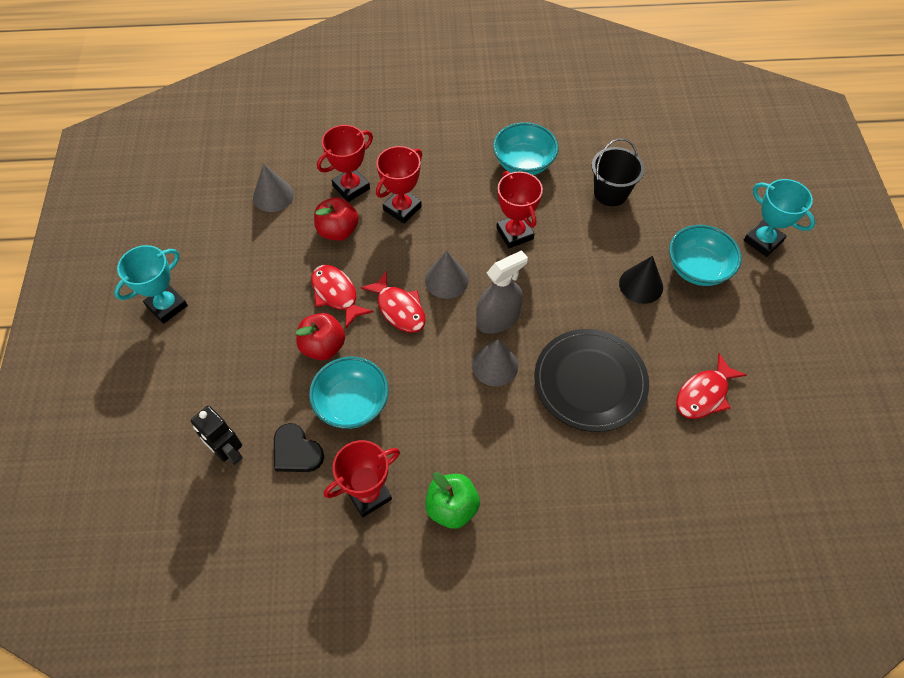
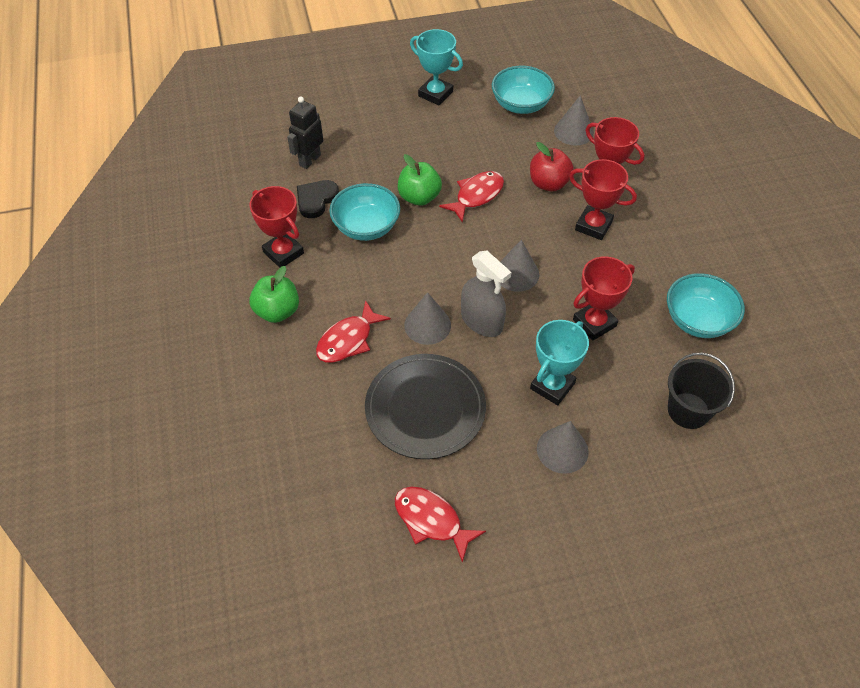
camera: 80 degrees right, 5 degrees down
(323, 346) = (419, 197): red apple -> green apple
(399, 309) = (472, 242): red fish -> red fish (348, 340)
(641, 285) = (562, 450): black cone -> grey cone
(697, 268) = (605, 510): turquoise bowl -> turquoise bowl (521, 105)
(763, 241) = (676, 591): turquoise trophy -> turquoise trophy (552, 386)

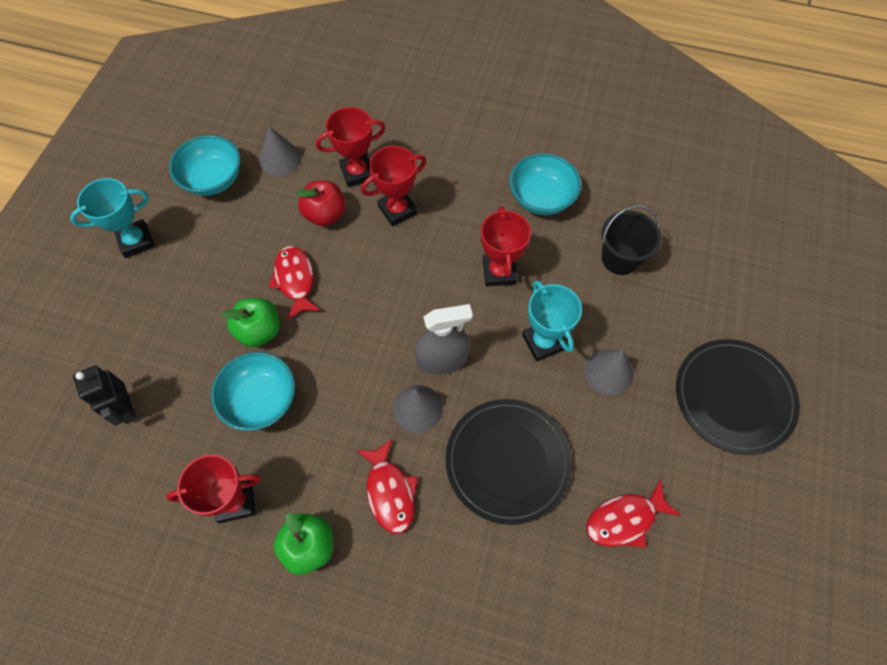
camera: 60 degrees left, 10 degrees up
(316, 200) = (188, 431): black heart -> none
(516, 273) = (408, 300): grey cone -> none
(616, 570) = (734, 397): none -> black plate

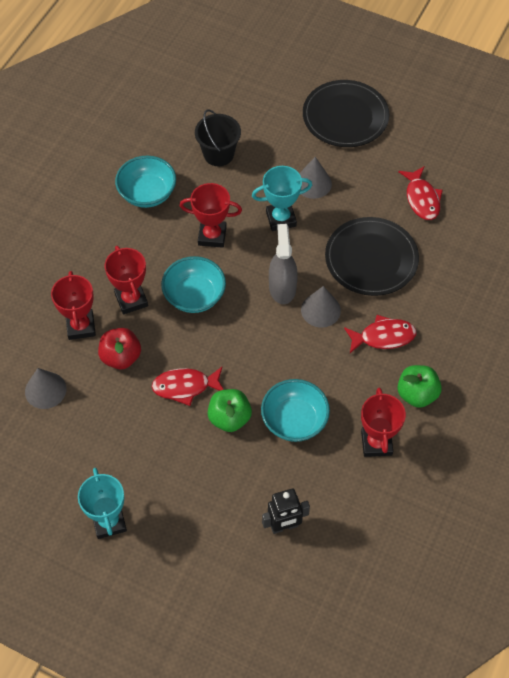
camera: 80 degrees left, 5 degrees down
(213, 179) = (53, 451): turquoise bowl -> turquoise bowl (194, 296)

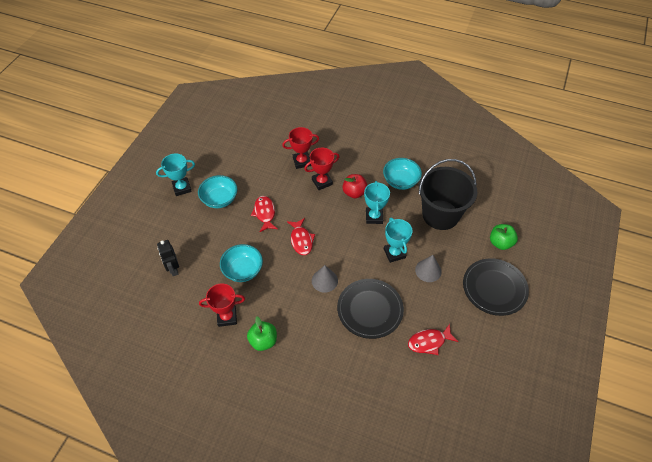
camera: 85 degrees right, 5 degrees down
(45, 390) = (260, 152): grey cone -> none
(121, 357) = (283, 182): red apple -> red apple (354, 192)
(194, 296) = (328, 212): turquoise bowl -> turquoise bowl (219, 199)
(212, 236) = (374, 217): red trophy -> turquoise trophy
(218, 154) = (440, 215): black bucket -> black bucket, size x1.80
(229, 418) = (244, 237): green apple -> green apple (500, 243)
(282, 287) = (339, 258): grey spray bottle -> none
(383, 337) = (307, 319): red fish -> red fish (301, 240)

